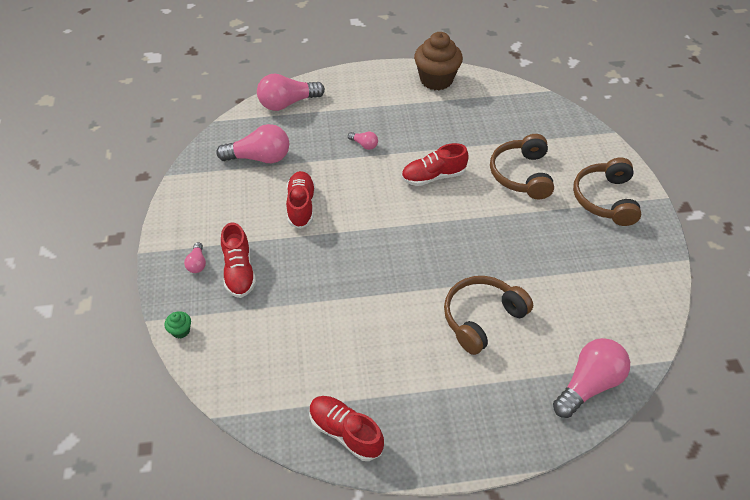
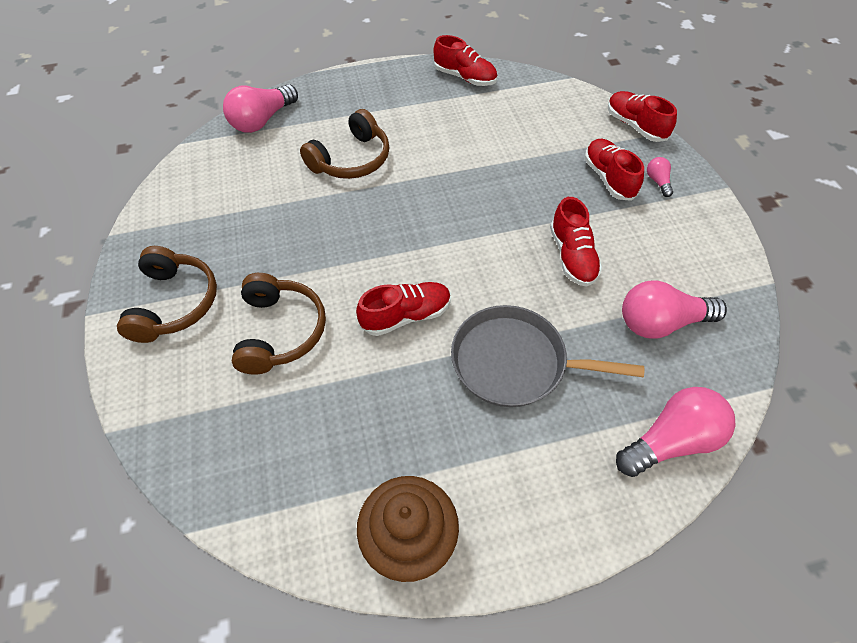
camera: 175 degrees right, 5 degrees up
(181, 331) = (635, 126): green cupcake -> red shoe
(364, 145) = (515, 362): pink light bulb -> grey pan

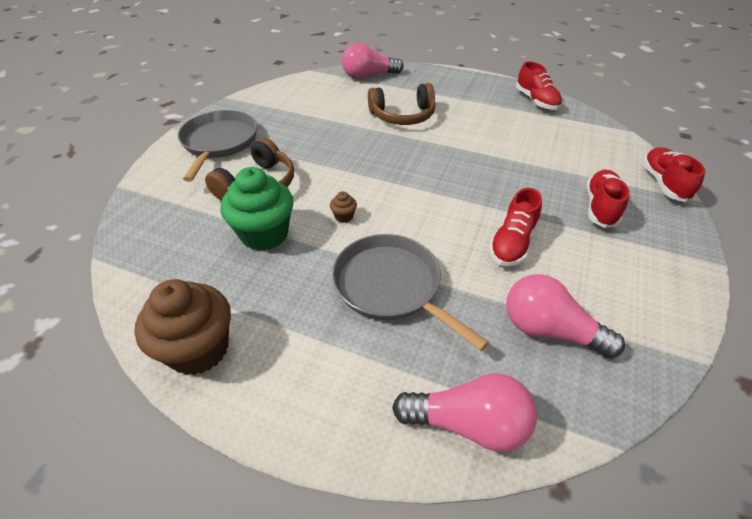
camera: 35 degrees right, 10 degrees down
(174, 303) = (219, 143): brown headphones -> grey pan
(348, 383) = (264, 234): none -> green cupcake
(406, 316) = (344, 216): red shoe -> brown cupcake
(658, 182) = (648, 229): pink light bulb -> none

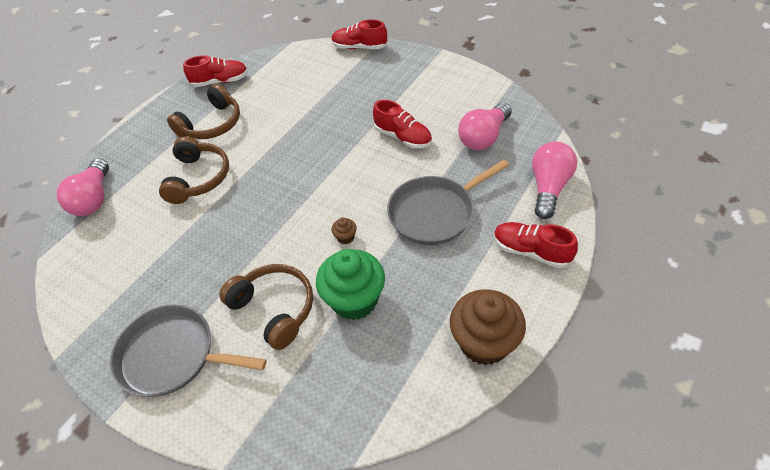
camera: 75 degrees left, 5 degrees up
(473, 108) = (211, 124): none -> brown headphones
(600, 207) = (376, 84): red shoe -> red shoe (531, 251)

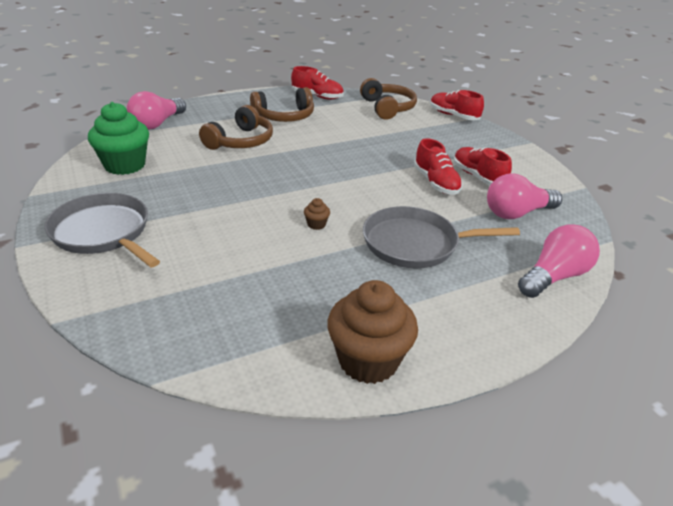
camera: 25 degrees right, 15 degrees down
(274, 309) = (208, 242): brown headphones -> brown headphones (387, 108)
(354, 300) = (279, 268): green cupcake -> green cupcake (125, 165)
(531, 251) = (487, 315): red shoe -> red shoe (478, 177)

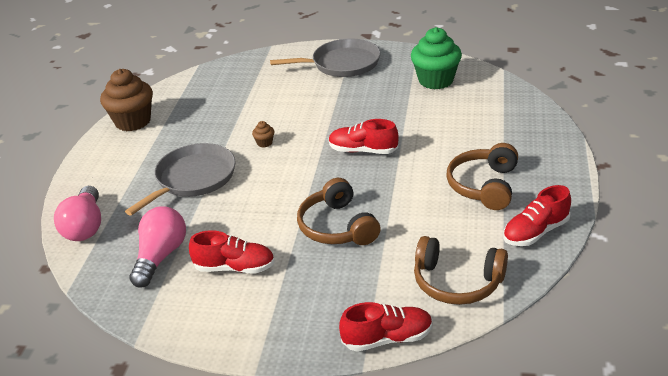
camera: 130 degrees right, 0 degrees up
(157, 124) = (515, 105): pink light bulb -> none
(240, 141) = (439, 142): brown headphones -> brown headphones (337, 227)
(436, 183) = (254, 232): red shoe -> red shoe (363, 150)

